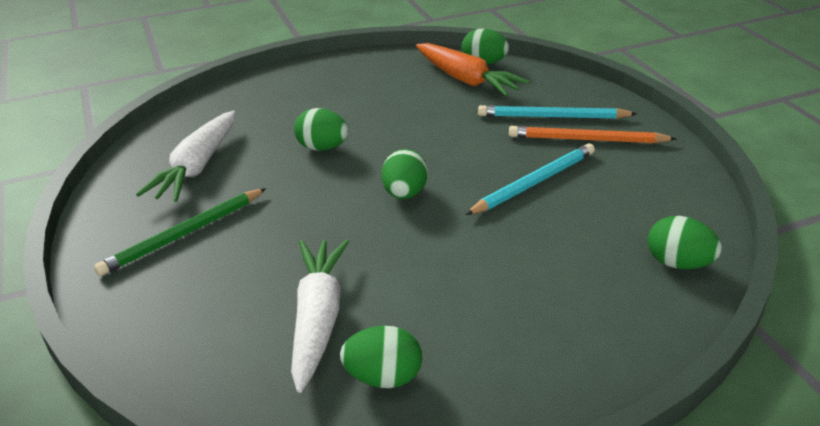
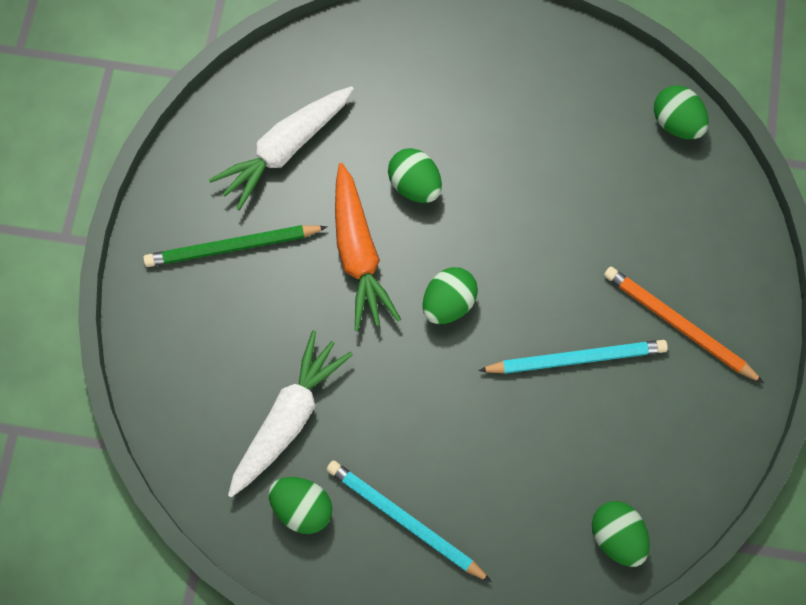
camera: 30 degrees right, 35 degrees up
(466, 80) = (634, 145): orange carrot -> orange carrot (358, 253)
(552, 117) = (674, 267): turquoise pencil -> turquoise pencil (404, 521)

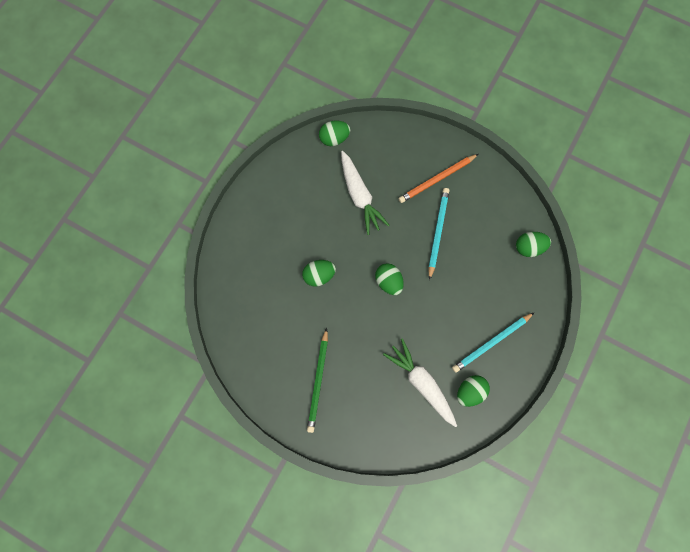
camera: 70 degrees left, 5 degrees up
(285, 149) = (273, 334): white carrot -> white carrot (359, 195)
(358, 253) = (346, 317): orange carrot -> none

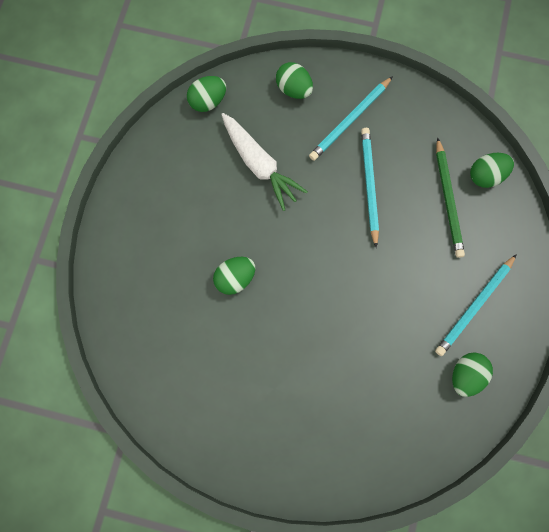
camera: 15 degrees left, 0 degrees up
(318, 381) = (271, 415): green pencil -> green pencil (448, 200)
(388, 282) = (325, 263): green egg -> green egg (293, 89)
(421, 383) = (402, 381): white carrot -> none
(437, 179) = (350, 120): orange pencil -> turquoise pencil

